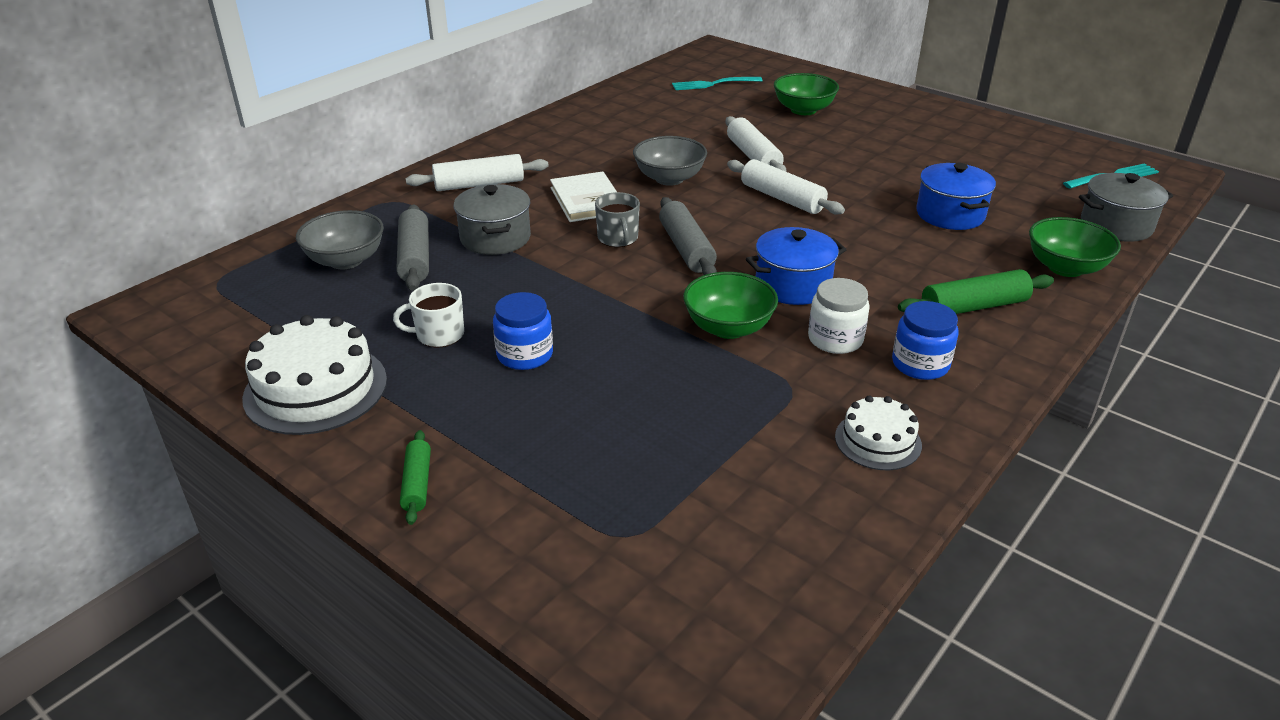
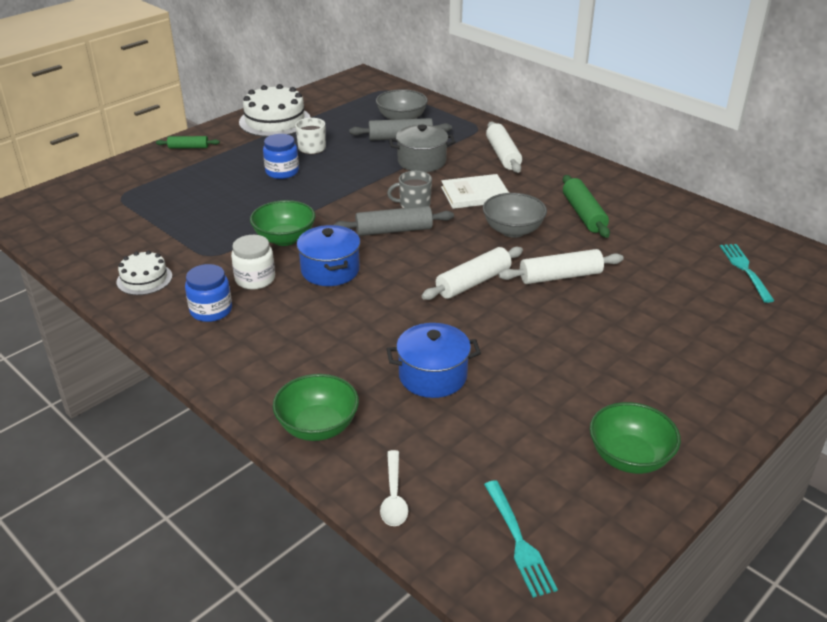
camera: 95 degrees right, 0 degrees up
(803, 110) = (685, 321): green bowl -> green bowl (629, 457)
(973, 307) = (273, 353): green rolling pin -> green rolling pin (583, 214)
(1116, 225) = (394, 496): grey pot -> white spoon

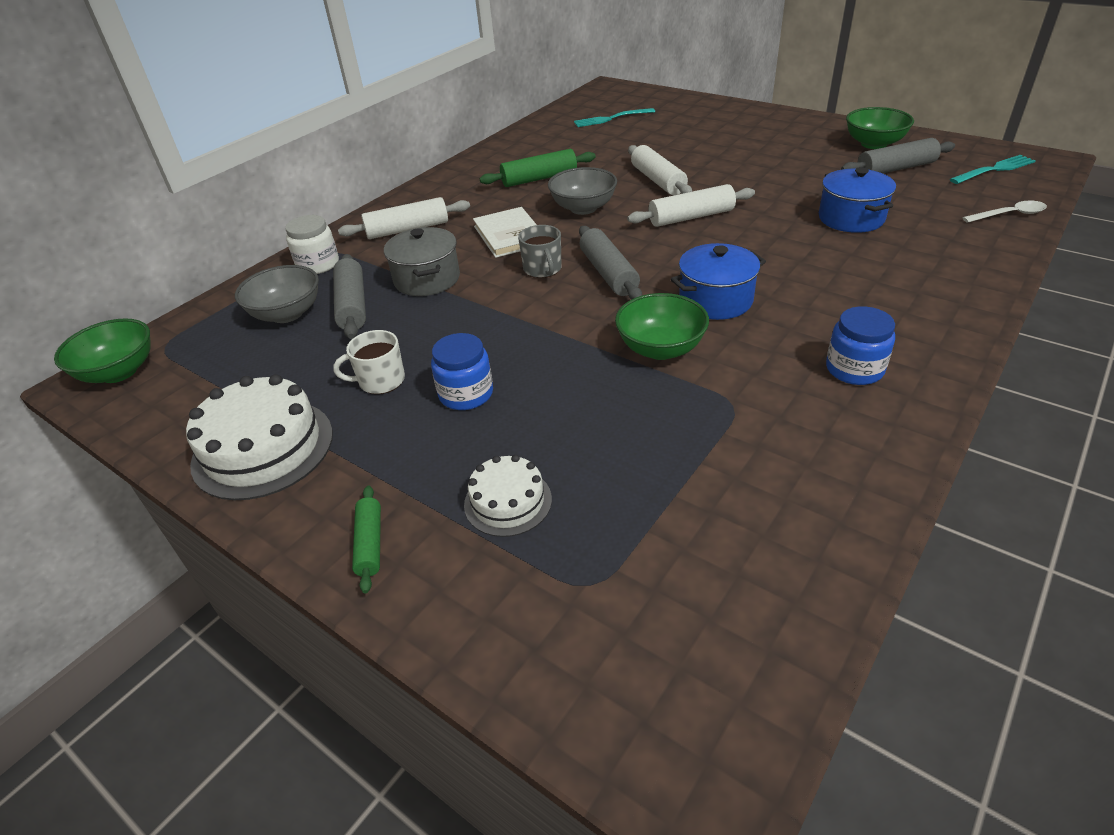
camera: 95 degrees left, 5 degrees up
(144, 279) = (829, 454): white cake -> white cake (508, 501)
(255, 279) = (766, 351): white jar -> white jar (318, 264)
(318, 426) = (972, 260): green bowl -> green bowl (119, 372)
(473, 282) = (691, 217): white rolling pin -> white rolling pin turned 60 degrees counterclockwise
(545, 450) = (895, 169): none -> grey rolling pin

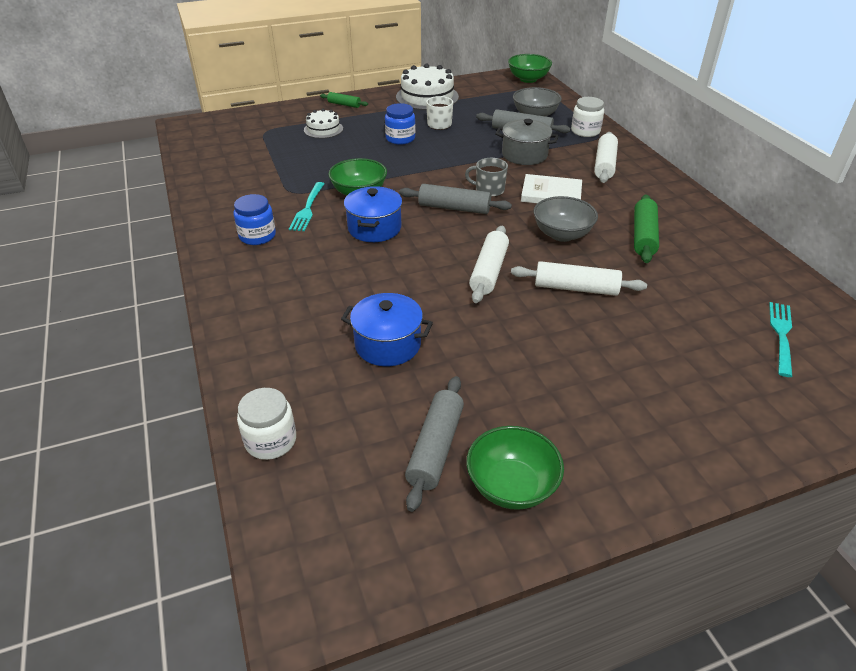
camera: 120 degrees right, 0 degrees up
(994, 169) = (343, 526): turquoise fork -> turquoise fork (308, 208)
(1009, 215) = (271, 441): white spoon -> white jar

